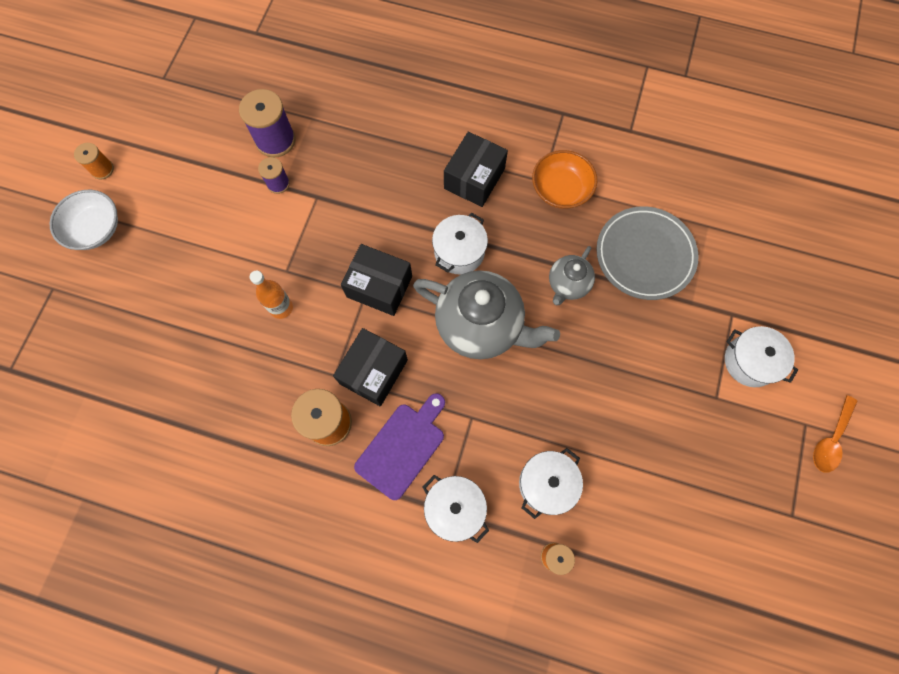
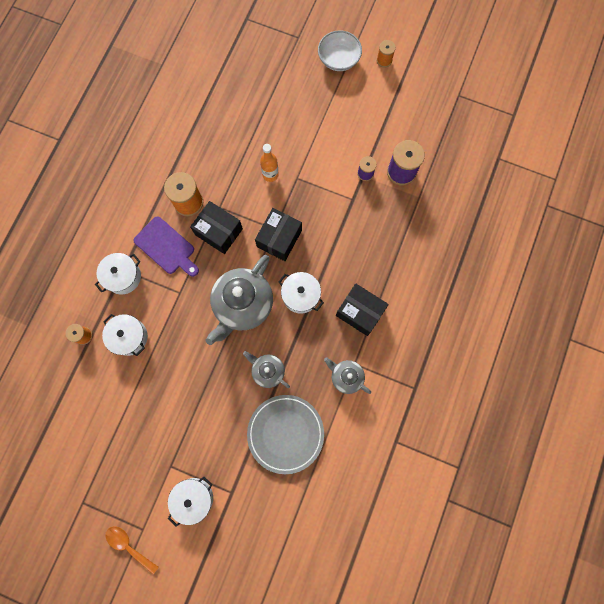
camera: 95 degrees right, 5 degrees up
(561, 189) = (346, 377): orange bowl -> grey teapot

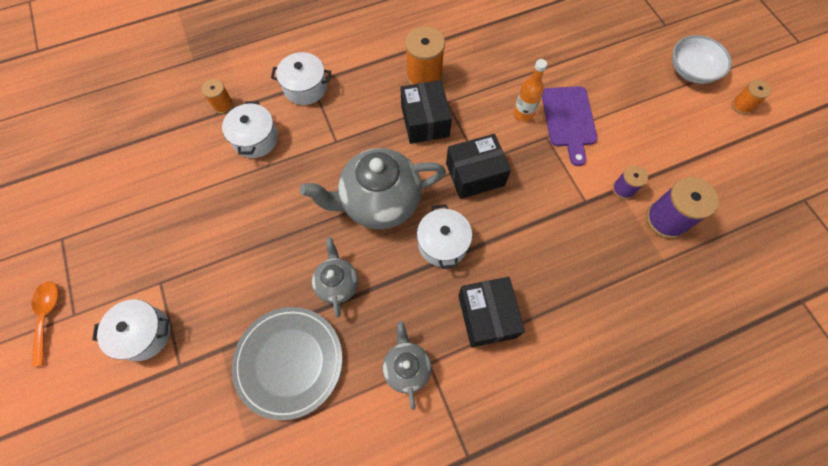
camera: 45 degrees right, 10 degrees down
(166, 247) = (366, 95): purple cutting board -> purple cutting board (569, 120)

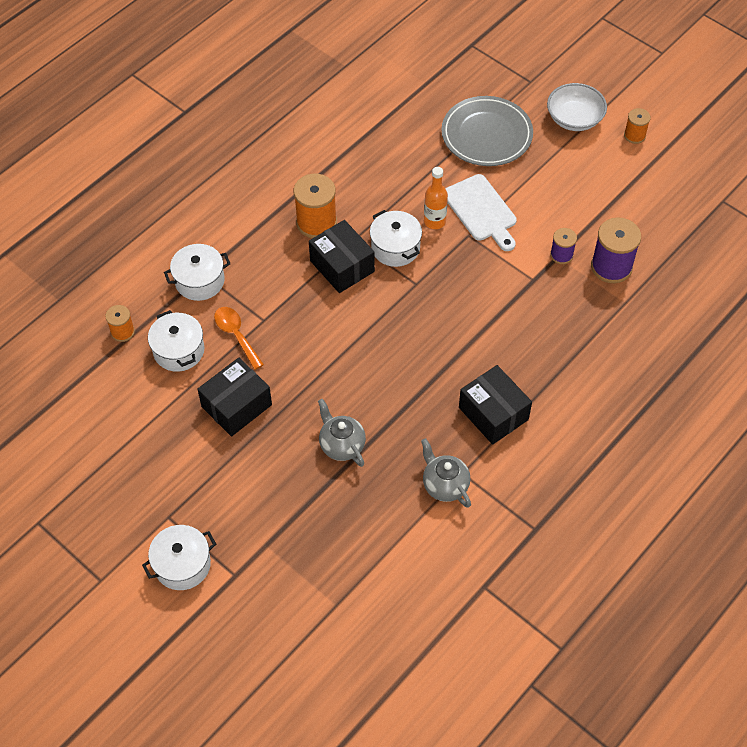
camera: 25 degrees left, 10 degrees down
(47, 317) = (75, 593): orange spoon -> orange spoon (236, 335)
(289, 362) = (336, 527): grey plate -> grey plate (486, 135)
(379, 202) = (340, 358): grey teapot -> none
(442, 244) = (420, 370): white pot -> white pot (395, 248)
(475, 174) = (418, 296): black box -> black box (236, 406)
(569, 120) = (481, 211): purple cutting board -> white cutting board

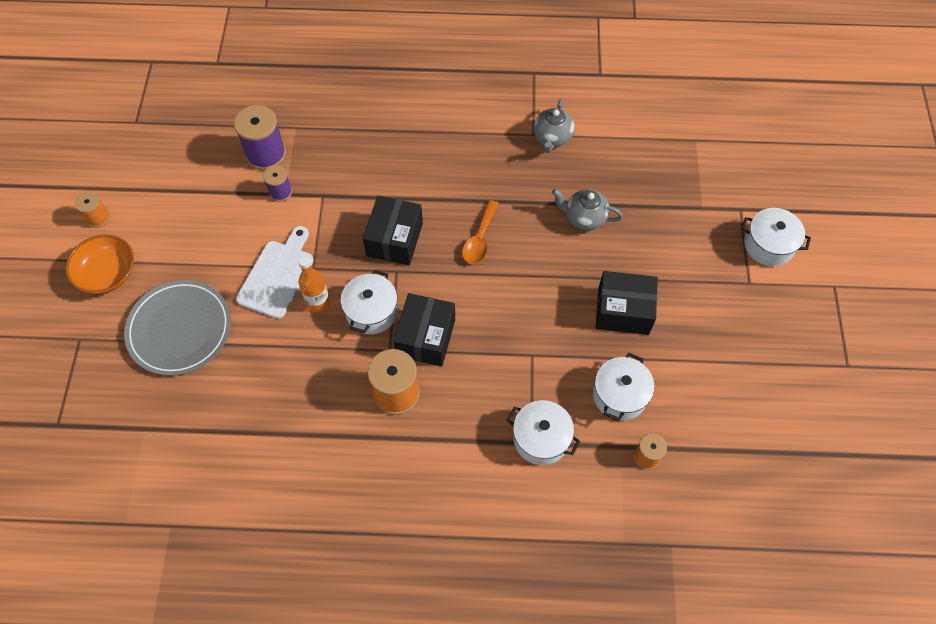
camera: 130 degrees left, 5 degrees up
(236, 335) = (564, 363): orange spoon -> orange spoon (480, 239)
(341, 445) = (584, 218): grey teapot -> grey teapot turned 90 degrees clockwise
(493, 413) = (468, 146): black box -> black box (394, 239)
(574, 118) = (108, 274): white bowl -> orange bowl

